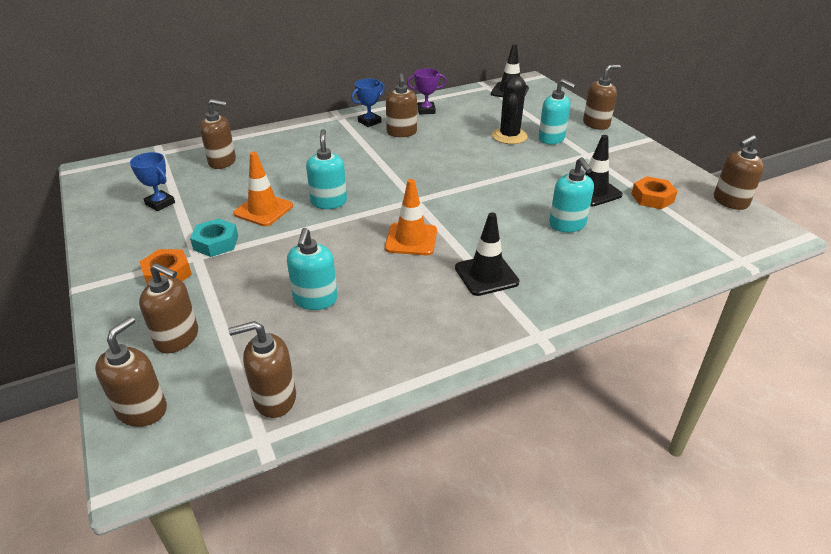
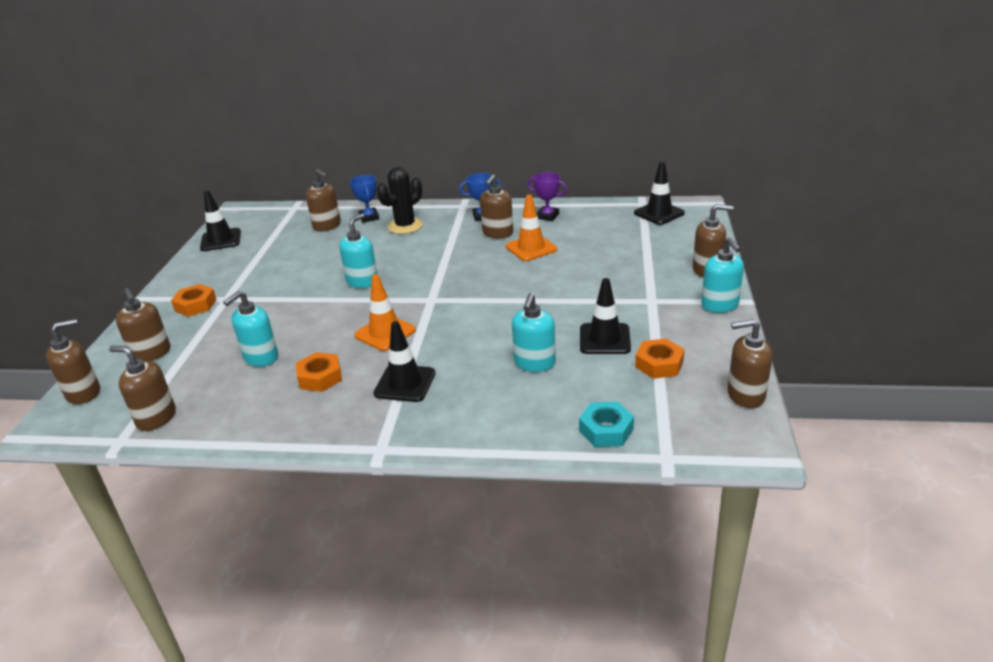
camera: 35 degrees right, 5 degrees down
(110, 203) = (221, 240): none -> black traffic cone
(160, 203) = (249, 249): blue trophy -> blue trophy (369, 217)
(216, 243) = (249, 291): turquoise nut -> turquoise nut (606, 430)
(263, 210) = (309, 274): orange traffic cone -> orange traffic cone (531, 248)
(401, 297) = (320, 377): none -> orange nut
(509, 136) = (595, 261): black cactus -> black cactus (405, 226)
(551, 139) = (635, 274): turquoise soap dispenser -> turquoise soap dispenser (720, 305)

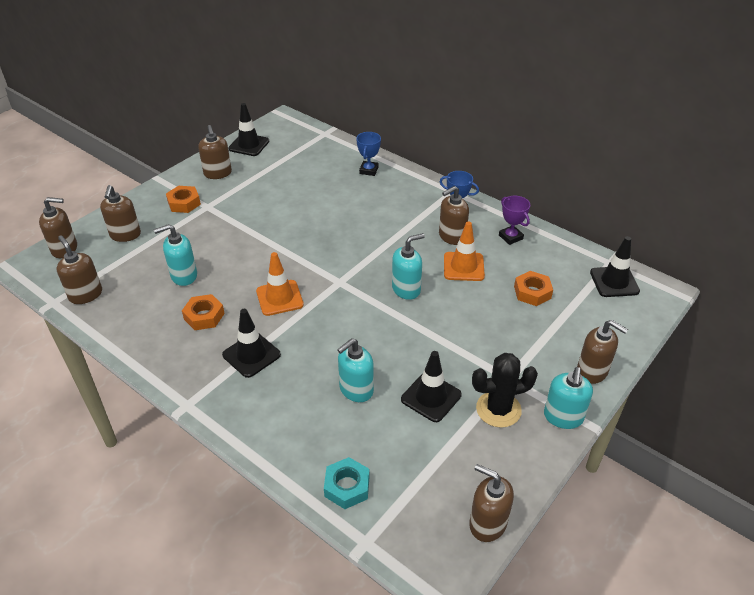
camera: 30 degrees right, 10 degrees up
(327, 226) = (331, 165): brown soap dispenser -> brown soap dispenser (218, 173)
(362, 281) = (307, 237): turquoise soap dispenser -> turquoise soap dispenser (406, 289)
(405, 226) = (387, 193): black cactus -> black cactus (498, 409)
(659, 364) = (449, 448): orange nut -> orange nut (532, 292)

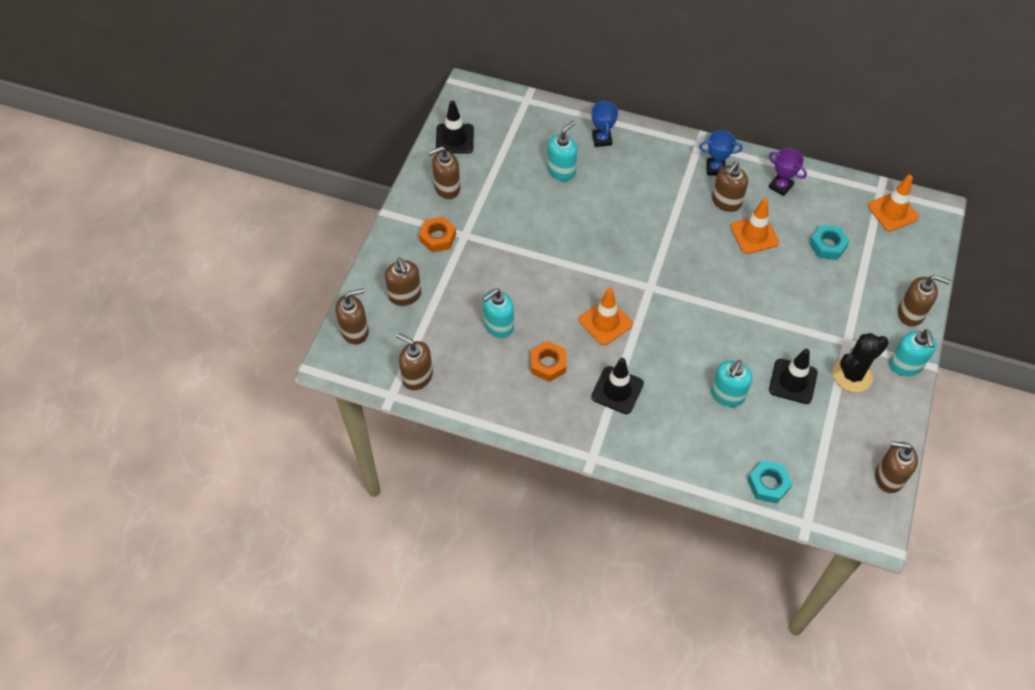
camera: 20 degrees left, 15 degrees up
(218, 173) = (447, 188): brown soap dispenser -> brown soap dispenser turned 105 degrees clockwise
(406, 289) = (715, 276): turquoise soap dispenser -> turquoise soap dispenser (561, 171)
(532, 292) = (827, 245): orange nut -> turquoise nut
(614, 282) = (892, 212): black traffic cone -> orange traffic cone

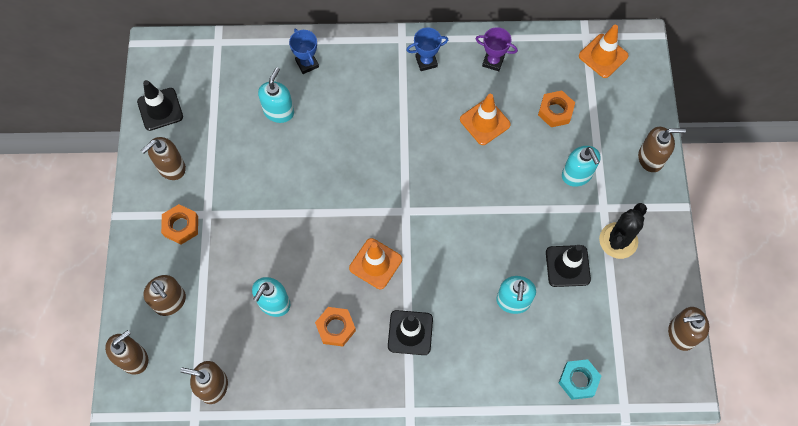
camera: 20 degrees left, 10 degrees up
(726, 202) = (447, 95): brown soap dispenser -> none
(827, 245) = (555, 111): turquoise nut -> orange nut
(905, 365) = (662, 214): turquoise soap dispenser -> turquoise soap dispenser (577, 175)

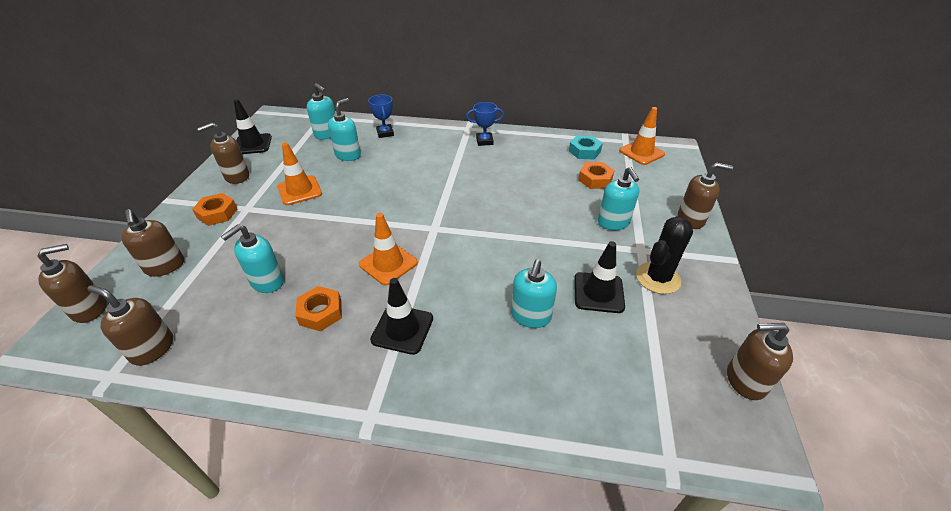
camera: 10 degrees right, 25 degrees down
(239, 76) = (327, 134): none -> turquoise soap dispenser
(485, 122) = (527, 179): orange traffic cone -> orange traffic cone (300, 190)
(493, 61) = (542, 146): purple trophy -> none
(578, 380) = (604, 414): turquoise nut -> turquoise nut (584, 151)

